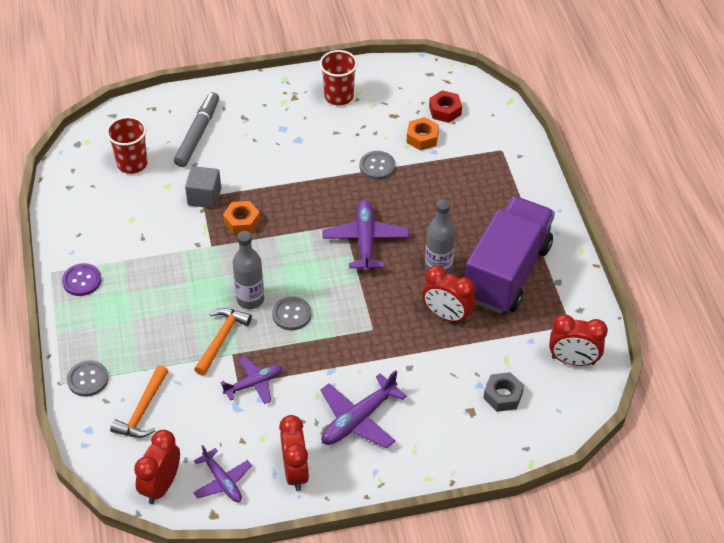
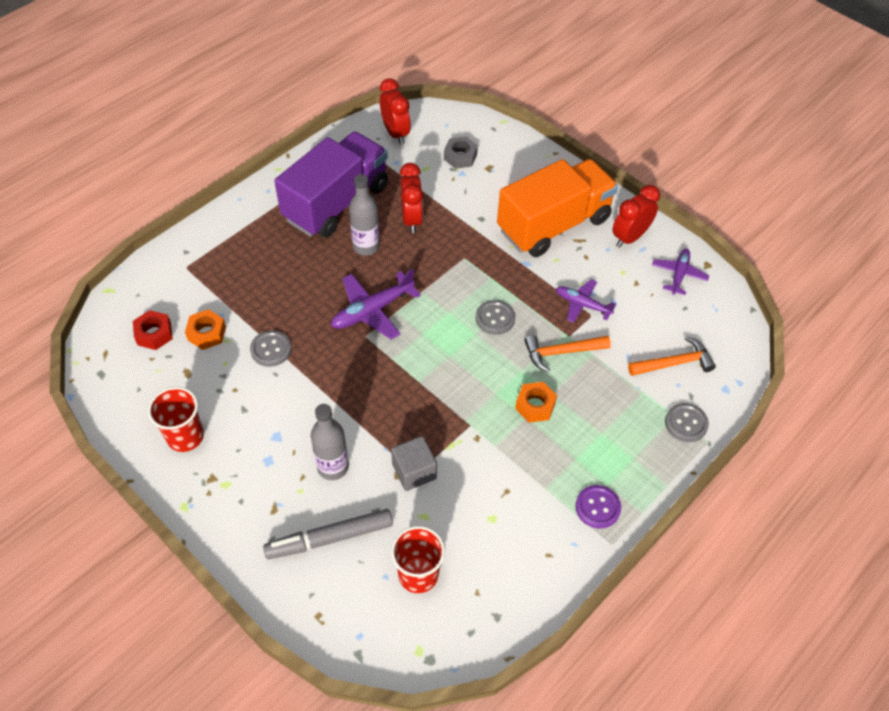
camera: 125 degrees left, 5 degrees up
(161, 485) = (719, 309): red clock -> none
(242, 222) = (422, 418): orange nut -> orange nut (535, 406)
(250, 299) = (504, 356): grey bottle -> grey bottle (333, 467)
(358, 419) = (554, 225): purple plane -> orange truck
(507, 272) = (336, 203): purple truck -> purple truck turned 135 degrees clockwise

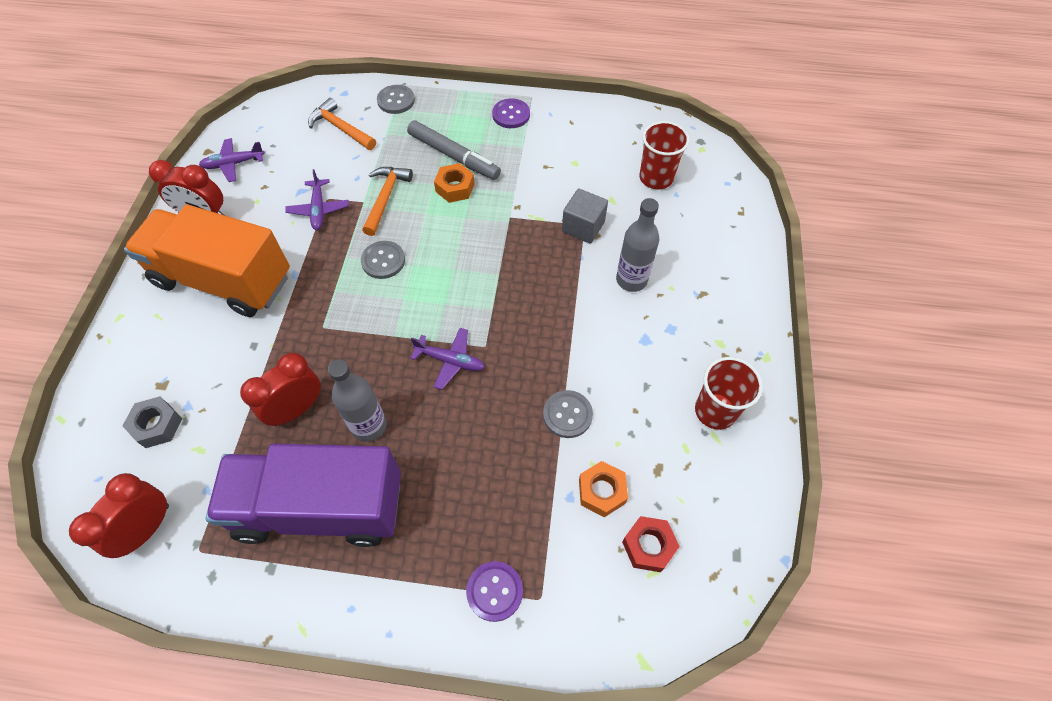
camera: 125 degrees left, 5 degrees up
(211, 250) = (494, 591): none -> purple button
(329, 538) = (685, 243): grey marker -> grey marker (453, 156)
(372, 310) = (450, 361): purple plane -> purple plane, size x0.65
(561, 352) = (385, 198): orange hammer -> orange hammer turned 120 degrees counterclockwise

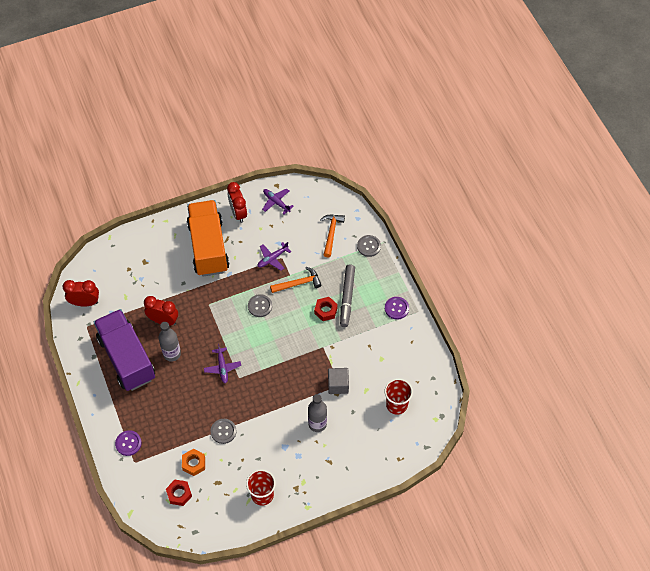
camera: 60 degrees right, 0 degrees up
(157, 425) = (126, 274): grey nut -> none
(455, 188) = (325, 311): orange nut -> red nut

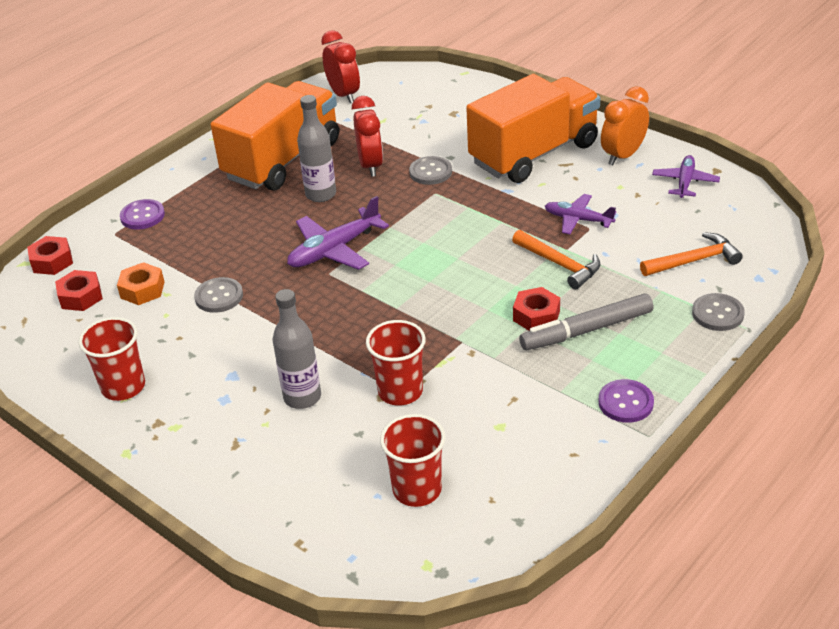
camera: 65 degrees right, 20 degrees down
(127, 358) = (283, 160): purple truck -> orange truck
(138, 499) = (52, 261): none -> red nut
(222, 367) = (334, 250): purple plane -> purple plane, size x1.54
(238, 213) = (623, 156): red clock -> orange clock
(260, 306) = (478, 242): grey button -> grey button (430, 172)
(338, 385) = (400, 391): grey cube -> red cup

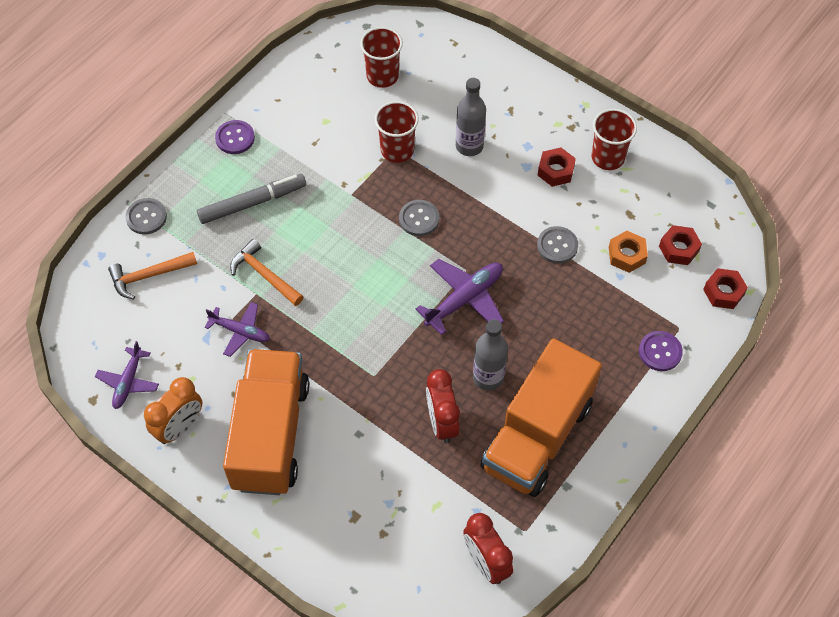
camera: 175 degrees right, 20 degrees up
(430, 172) = (379, 409): grey button -> grey button (419, 219)
(534, 154) = (270, 435): orange truck -> orange truck turned 135 degrees clockwise
(536, 316) = (290, 218): red nut -> red nut (555, 171)

